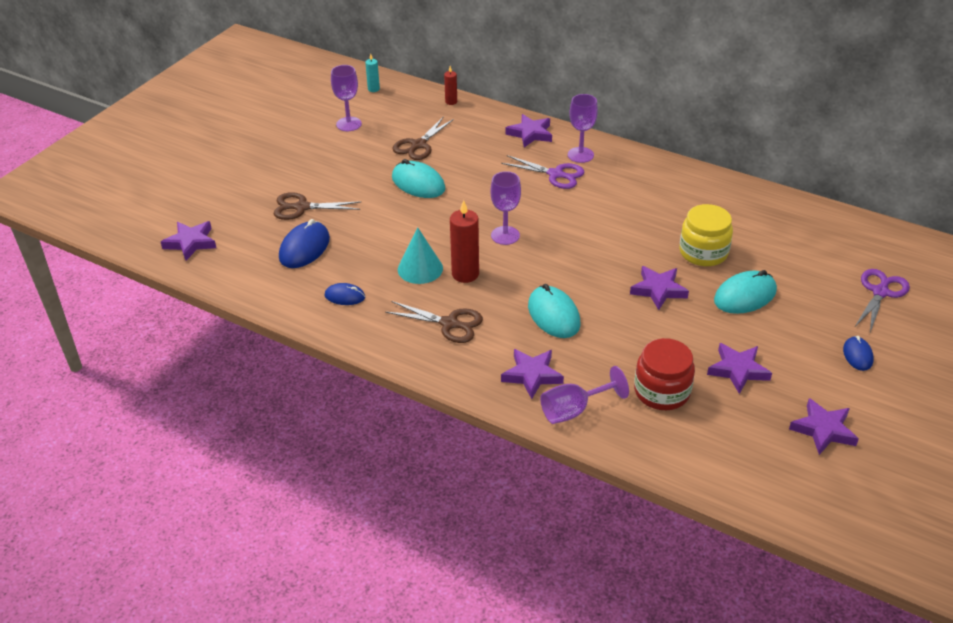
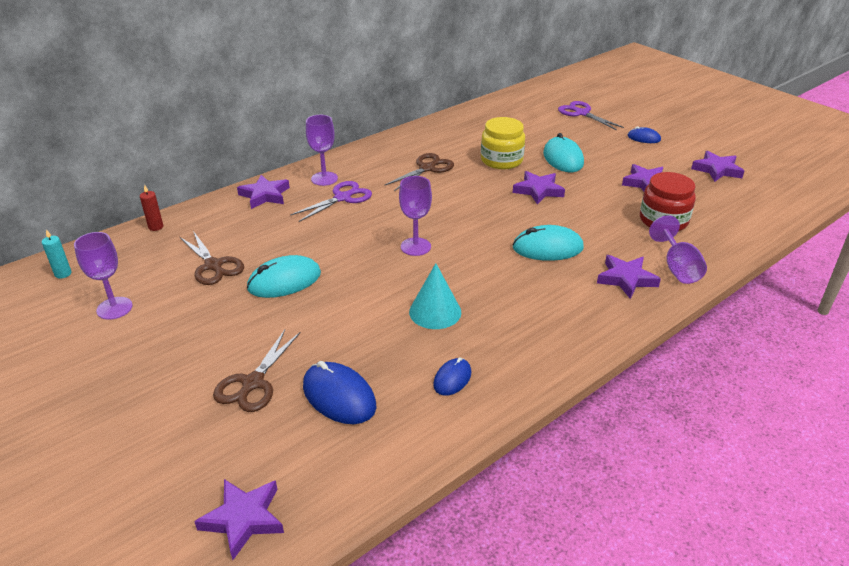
camera: 70 degrees left, 5 degrees down
(449, 323) = (534, 311): brown scissors -> brown scissors (427, 168)
(465, 274) = (461, 284): red candle -> none

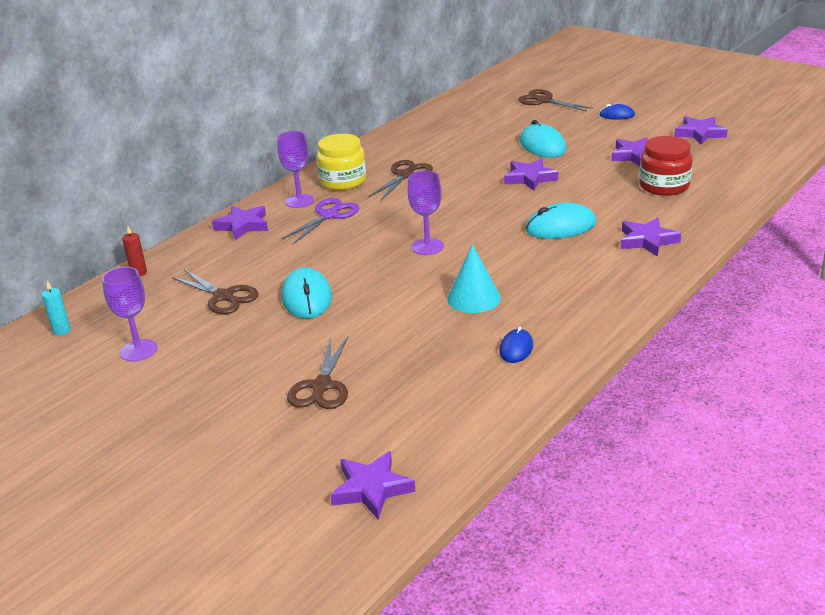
camera: 10 degrees left, 5 degrees down
(284, 281) = (306, 298): turquoise mouse -> turquoise mouse turned 60 degrees counterclockwise
(339, 396) = (413, 381): blue mouse -> none
(501, 160) = (480, 156): yellow jar -> yellow jar (343, 181)
(582, 113) = (544, 101): purple scissors -> brown scissors
(677, 267) = (692, 223): purple goblet -> none

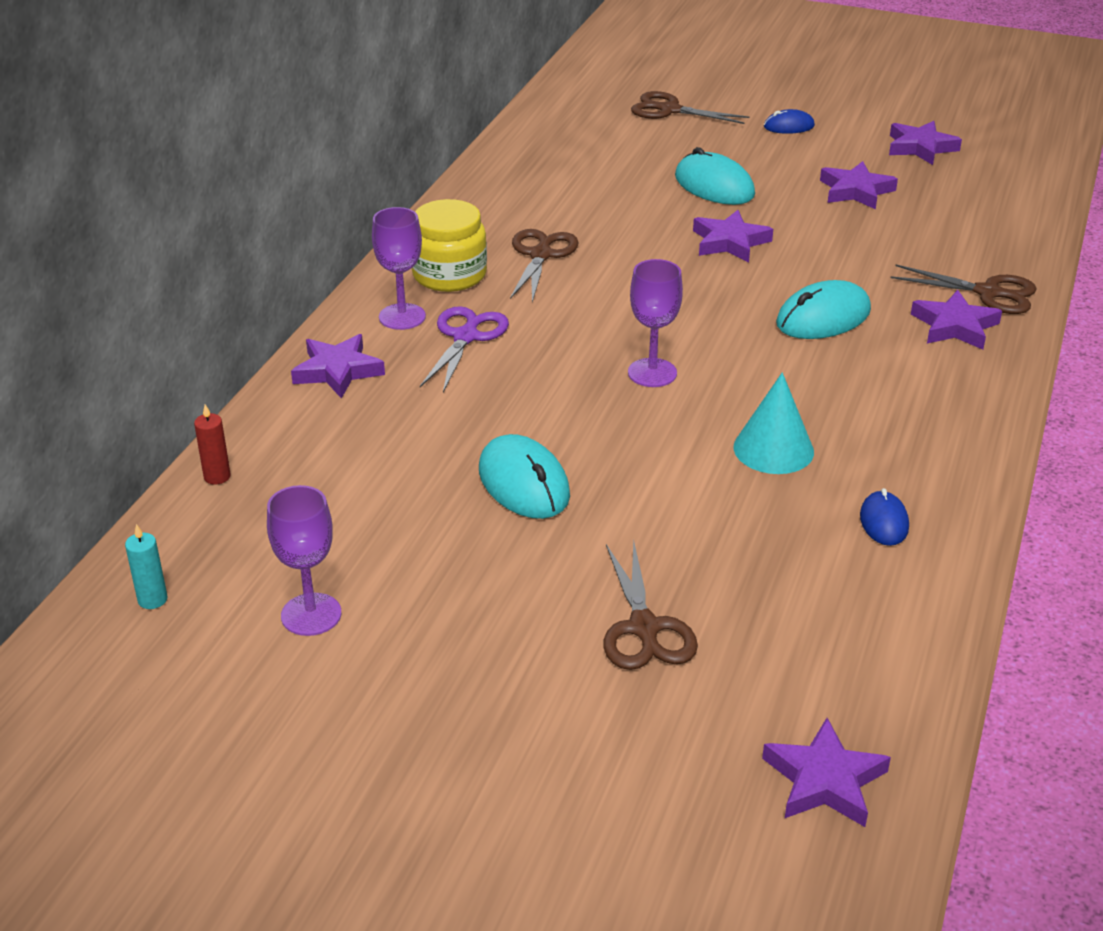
camera: 20 degrees left, 5 degrees up
(223, 297) = (389, 500): brown scissors -> brown scissors (988, 293)
(664, 186) = (923, 236): red jar -> none

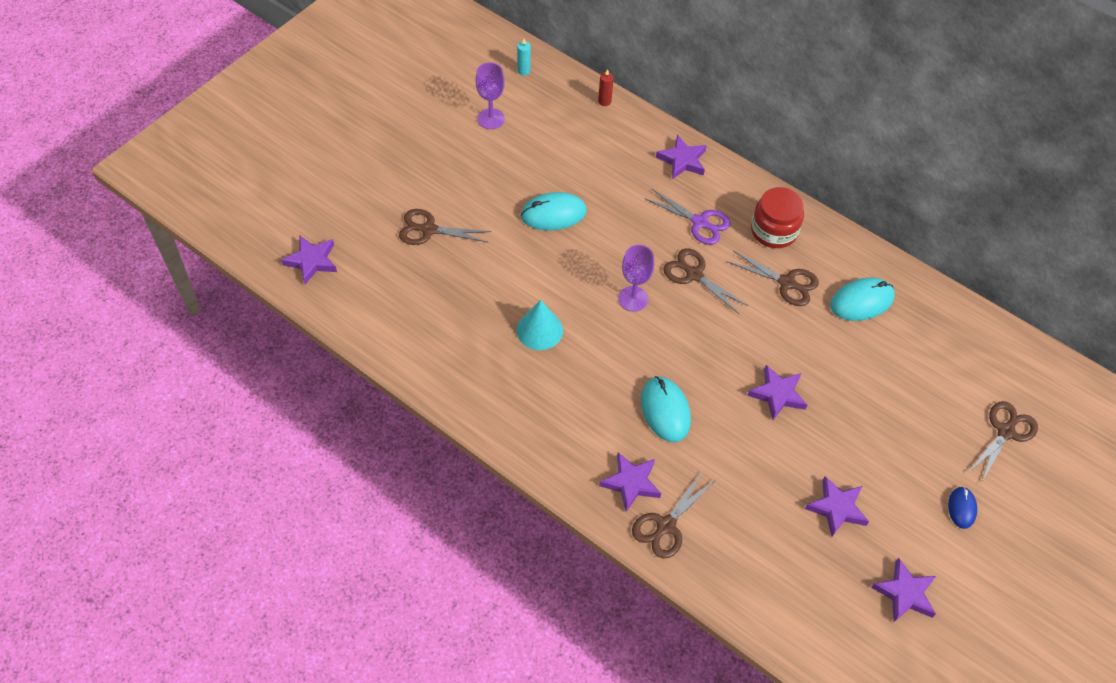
camera: 105 degrees right, 20 degrees up
(402, 317) = (731, 198): purple goblet -> none
(449, 275) = (774, 231): yellow jar -> red jar
(572, 328) = (694, 275): none -> brown scissors
(714, 186) = (864, 415): turquoise mouse -> turquoise mouse (861, 301)
(884, 522) = (459, 355): blue mouse -> none

